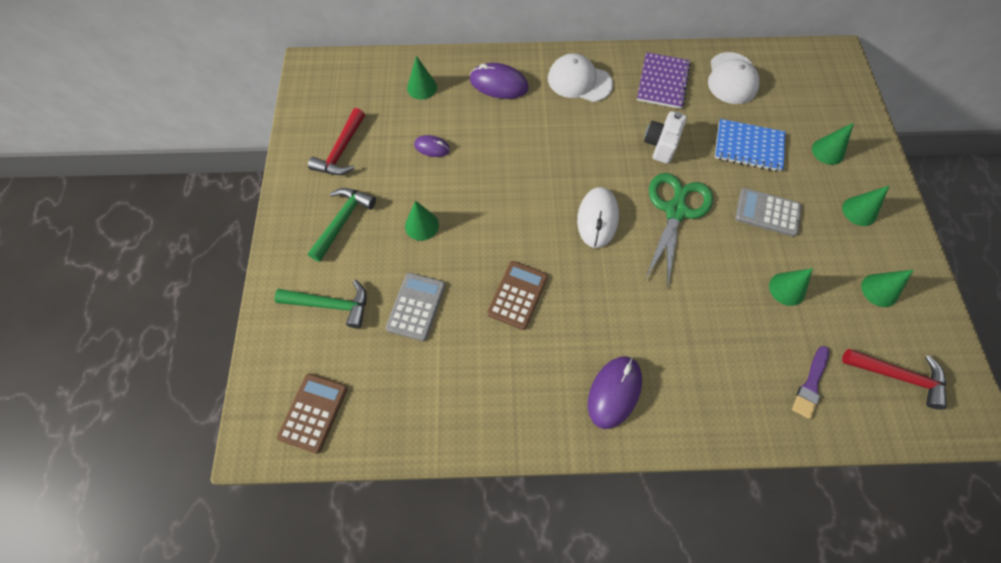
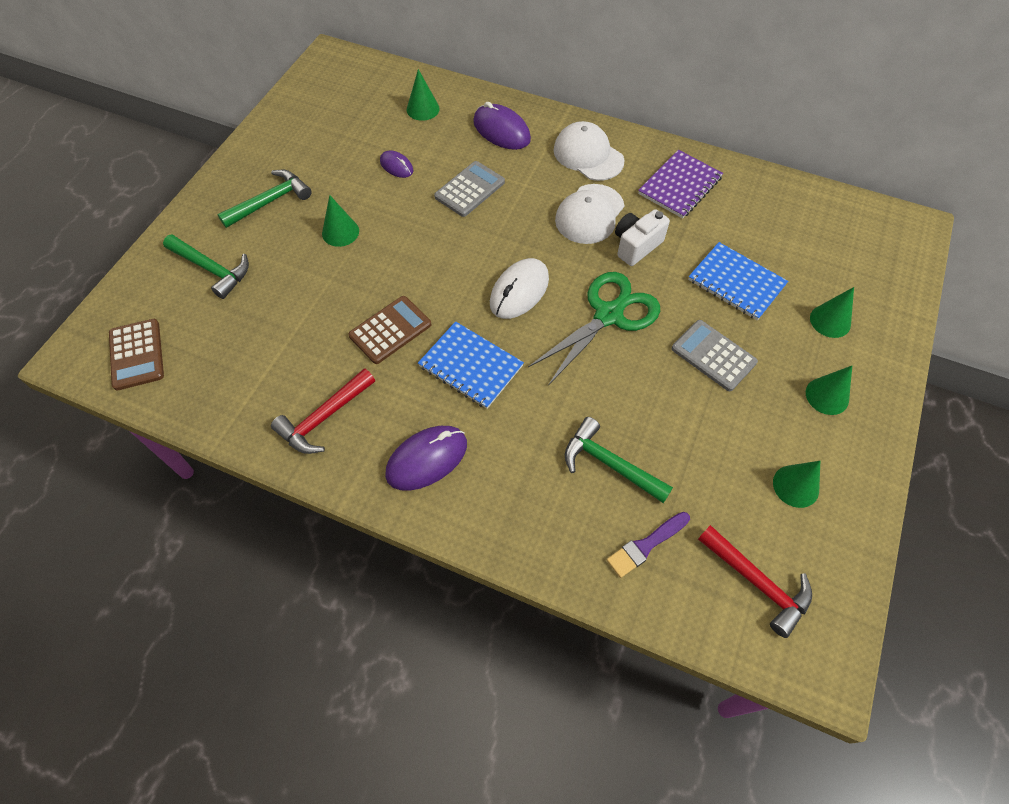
camera: 25 degrees right, 5 degrees down
(313, 413) = (136, 354): brown calculator -> brown calculator turned 120 degrees clockwise
(341, 151) = (309, 140): red hammer -> red hammer (323, 418)
(416, 306) = (287, 301): grey calculator -> grey calculator (470, 189)
(599, 298) = (471, 366): none -> blue notebook
(732, 78) = (763, 208): white cap -> white cap (589, 214)
(747, 332) = (609, 463): none -> green hammer
(787, 289) = (684, 440): green cone -> none

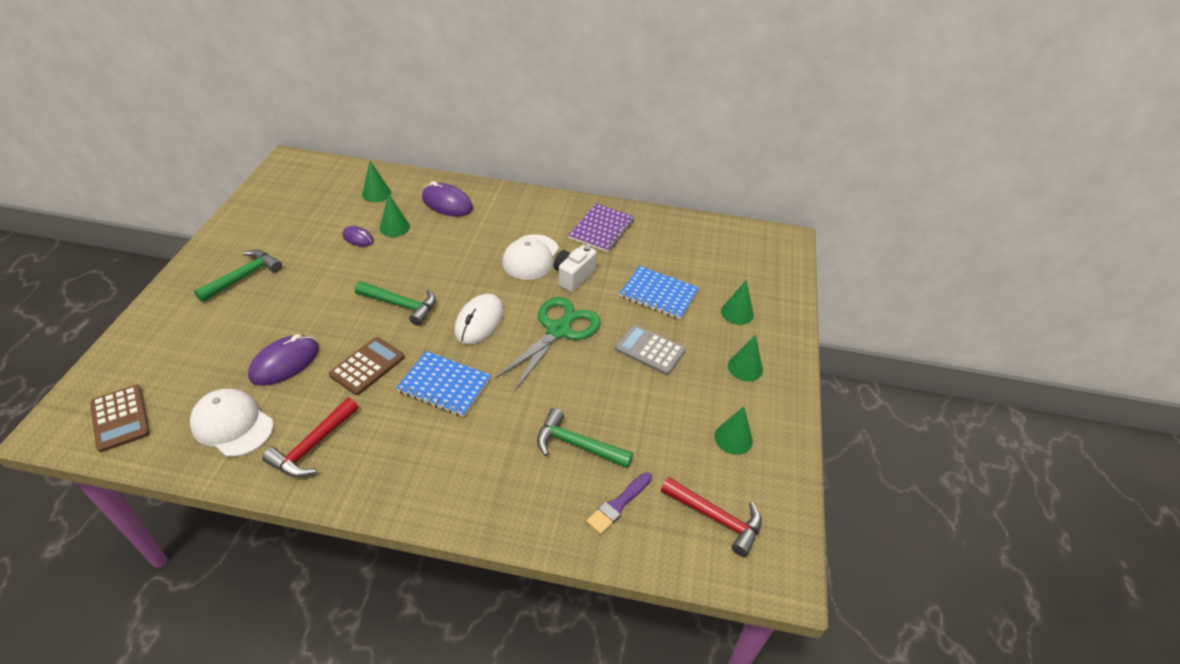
camera: 15 degrees left, 15 degrees down
(212, 269) = (192, 338): green hammer -> green hammer (401, 305)
(340, 232) = (312, 294): green cone -> green cone (394, 227)
(427, 459) = (414, 466): purple mouse -> purple mouse (285, 363)
(470, 189) = (425, 249): grey calculator -> none
(588, 155) = (523, 214): white cap -> white cap (232, 424)

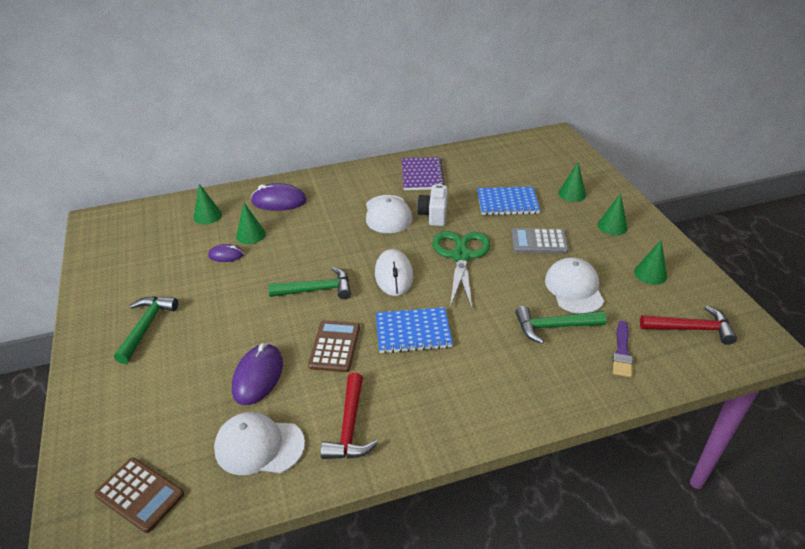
camera: 25 degrees left, 5 degrees down
(636, 415) = (574, 288): none -> white cap

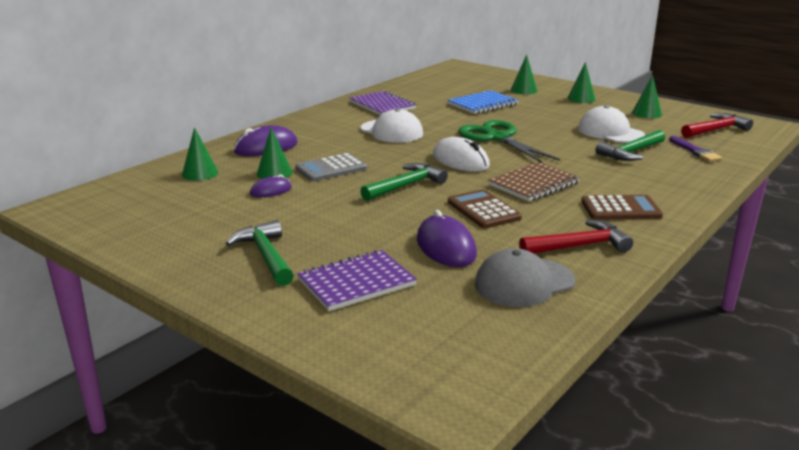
camera: 35 degrees left, 15 degrees down
(140, 495) = (467, 352): brown calculator -> brown calculator (620, 209)
(162, 384) = (356, 283): none -> purple notebook
(259, 446) = (524, 283): white cap -> grey cap
(349, 427) = (579, 246): red hammer -> red hammer turned 75 degrees counterclockwise
(413, 332) = (533, 184): blue notebook -> brown notebook
(434, 215) = (434, 123): white camera -> none
(539, 241) = (543, 117): grey calculator -> grey calculator (331, 168)

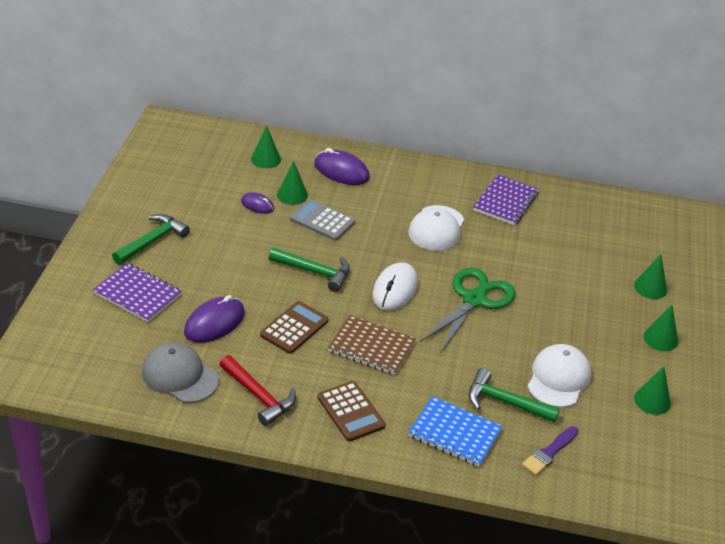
camera: 60 degrees right, 15 degrees up
(482, 104) = (570, 267): blue notebook -> blue notebook (454, 433)
(716, 130) = (640, 466): red hammer -> none

